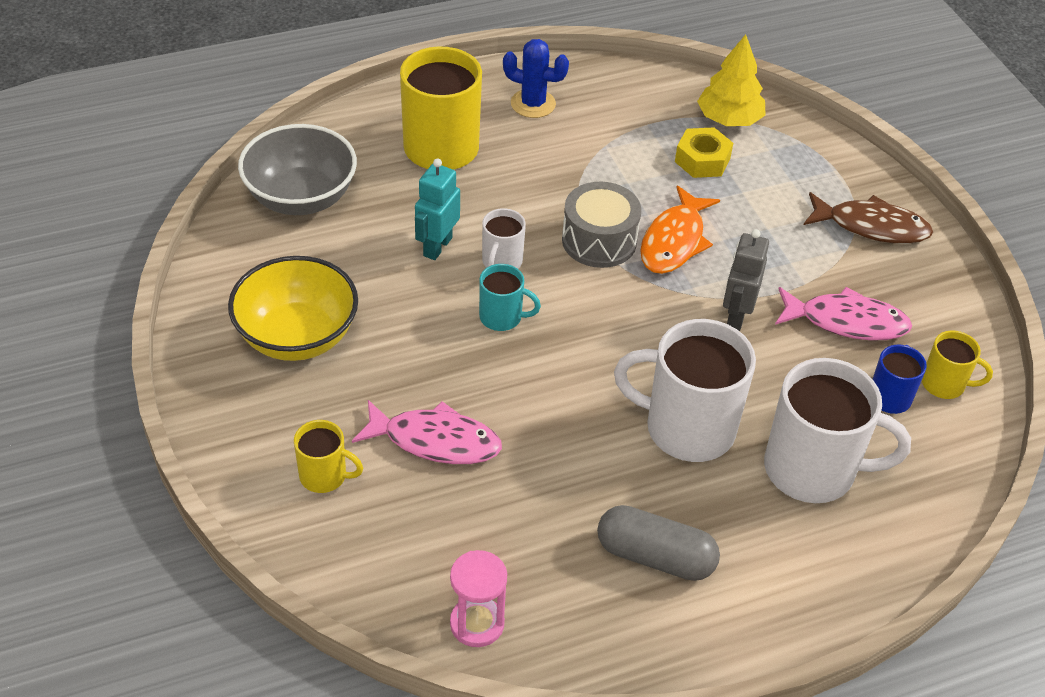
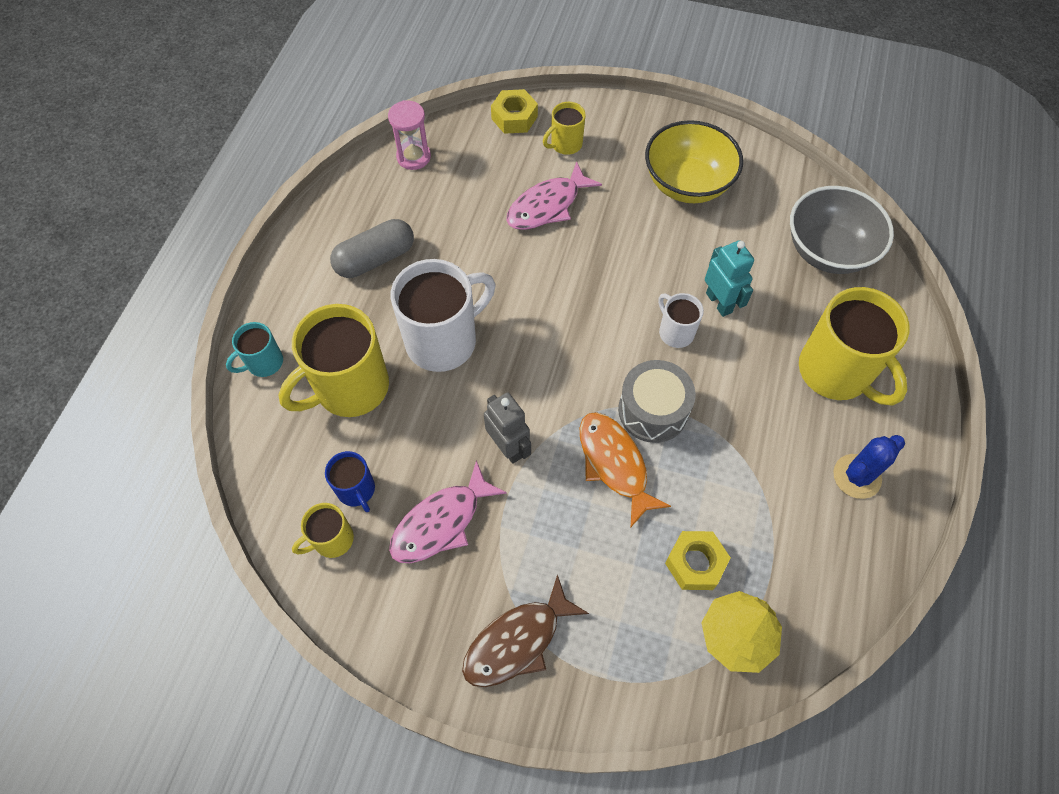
camera: 130 degrees right, 15 degrees up
(320, 555) = (514, 117): none -> yellow nut
(502, 317) = (621, 299): turquoise mug -> turquoise mug (264, 363)
(813, 470) = (350, 388): white mug -> yellow mug

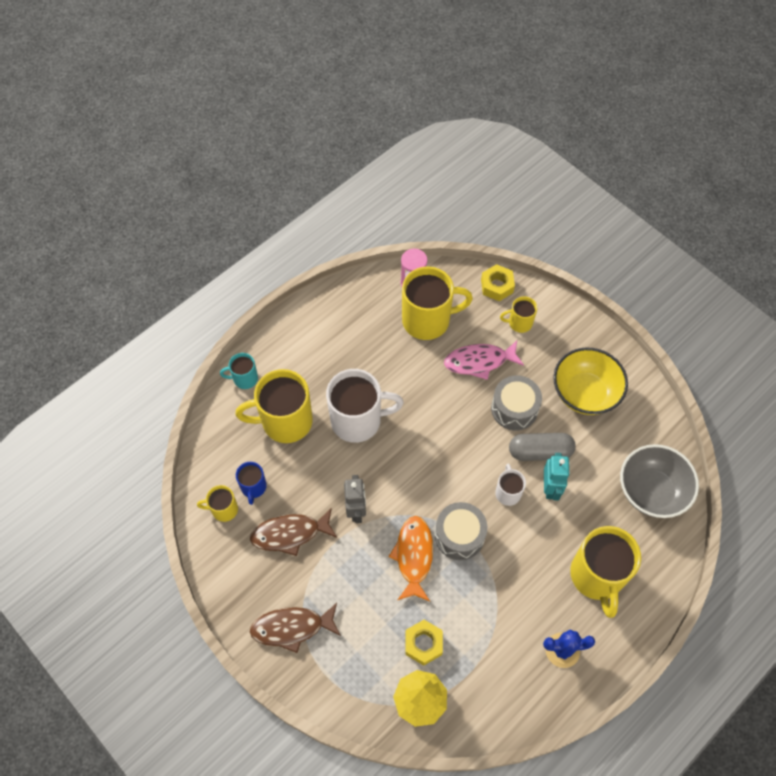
camera: 30 degrees right, 0 degrees up
(375, 259) = (348, 343): grey capsule -> grey capsule (540, 452)
(441, 522) = (290, 534): pink fish -> brown fish
(457, 189) = (428, 320): none -> yellow mug
(621, 237) = (514, 409): none -> grey drum

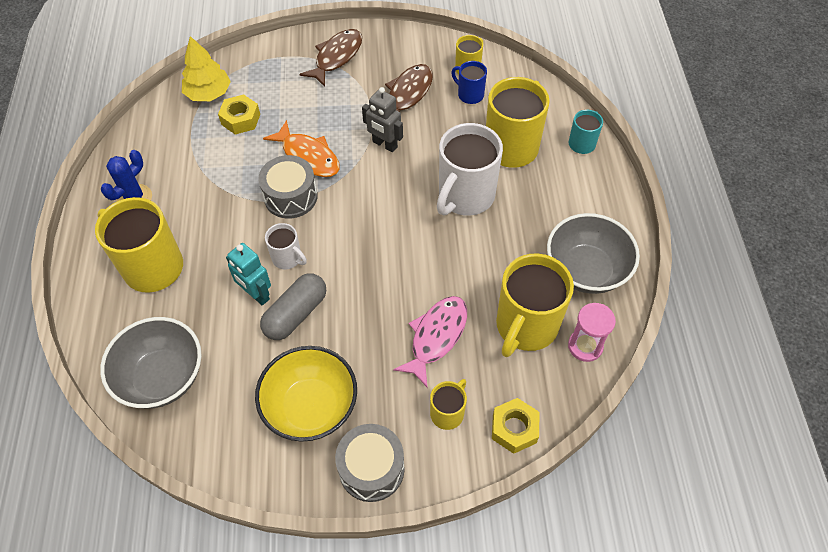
camera: 130 degrees right, 5 degrees down
(357, 313) = (586, 270): none -> grey bowl
(514, 409) = (357, 327): grey drum -> grey drum (371, 469)

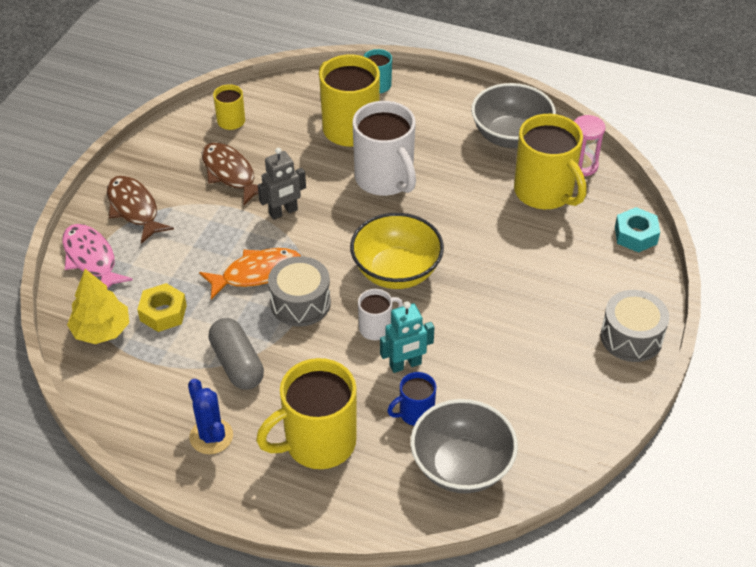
camera: 65 degrees left, 10 degrees down
(296, 314) = (445, 341): grey capsule -> grey capsule (237, 364)
(311, 407) = (552, 360): yellow bowl -> yellow bowl (396, 271)
(436, 337) = (524, 252): pink fish -> pink fish (91, 259)
(448, 413) = (602, 270): yellow mug -> none
(469, 94) = (265, 132): blue mug -> blue mug (415, 413)
(514, 429) = (635, 235): yellow nut -> turquoise nut

